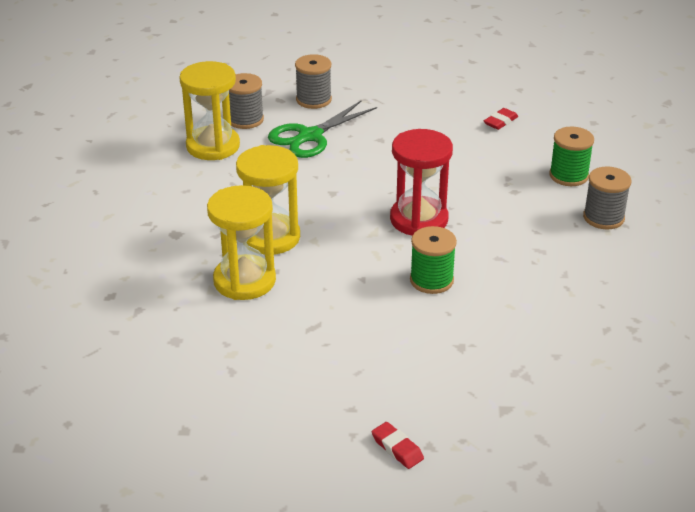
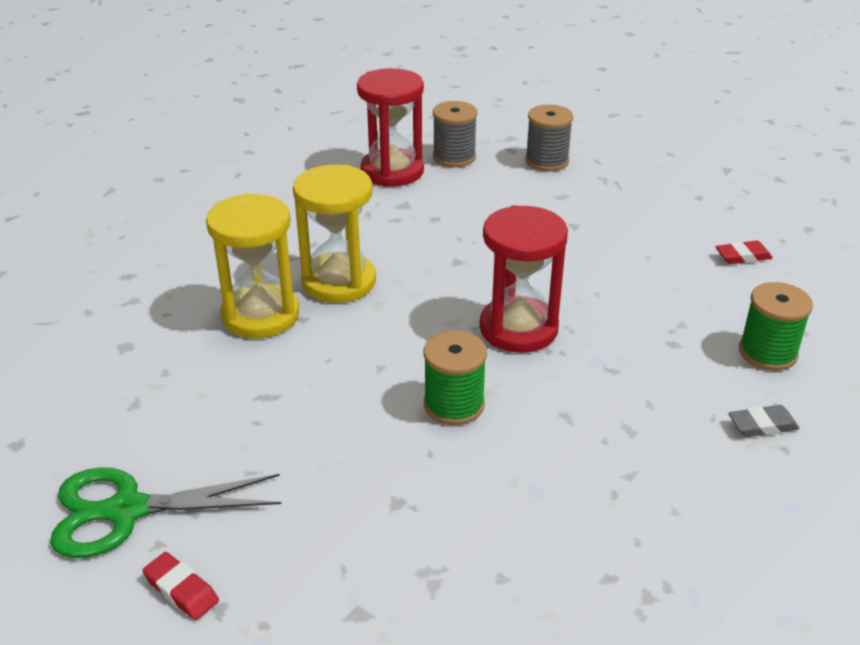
camera: 35 degrees right, 0 degrees up
(213, 146) = (392, 171): yellow hourglass -> red hourglass
(310, 136) = (501, 195): green scissors -> green scissors (127, 510)
(397, 448) = (181, 590): red eraser -> red eraser turned 45 degrees counterclockwise
(603, 217) = (762, 425): grey spool -> grey eraser

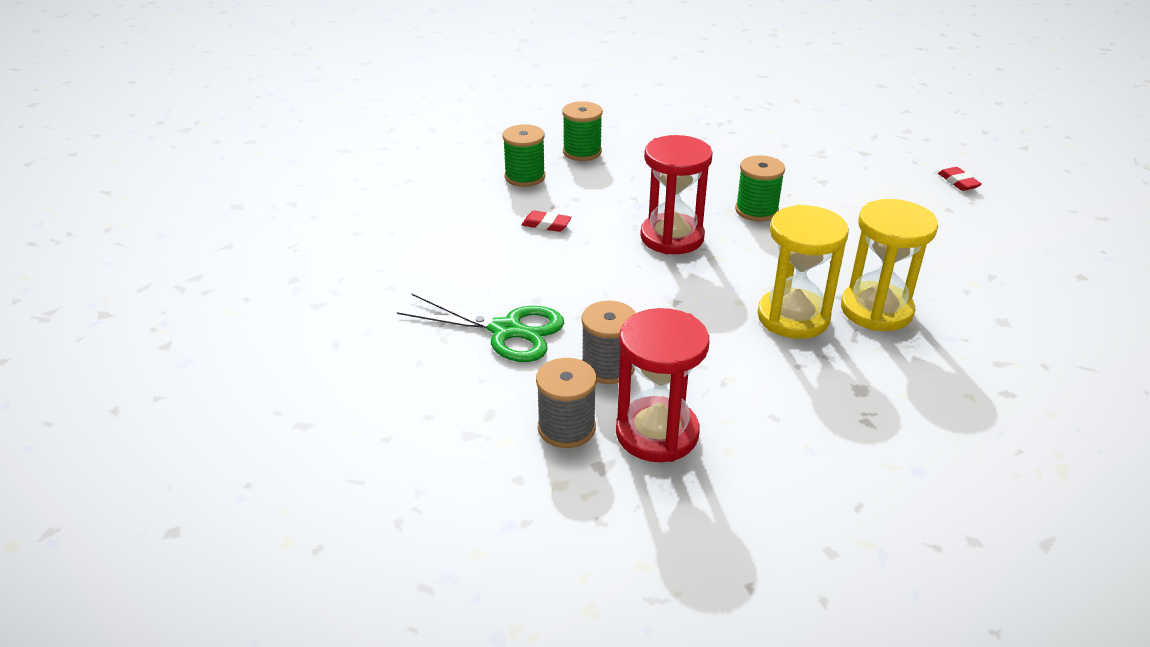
camera: 150 degrees left, 0 degrees up
(127, 510) = (992, 220): green scissors -> green scissors (506, 330)
(547, 161) = (471, 381): grey spool -> grey spool (608, 367)
(742, 256) = (442, 230): red eraser -> red eraser (546, 225)
(762, 425) = (582, 152): grey eraser -> green spool

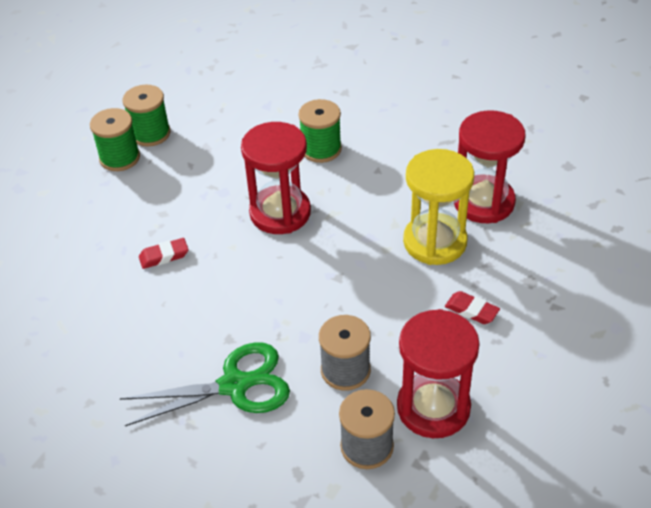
camera: 35 degrees left, 10 degrees up
(525, 177) = (94, 213): green spool -> green spool (150, 133)
(876, 310) = (483, 202): yellow hourglass -> red hourglass
(958, 182) = (441, 45): red eraser -> red eraser (471, 310)

